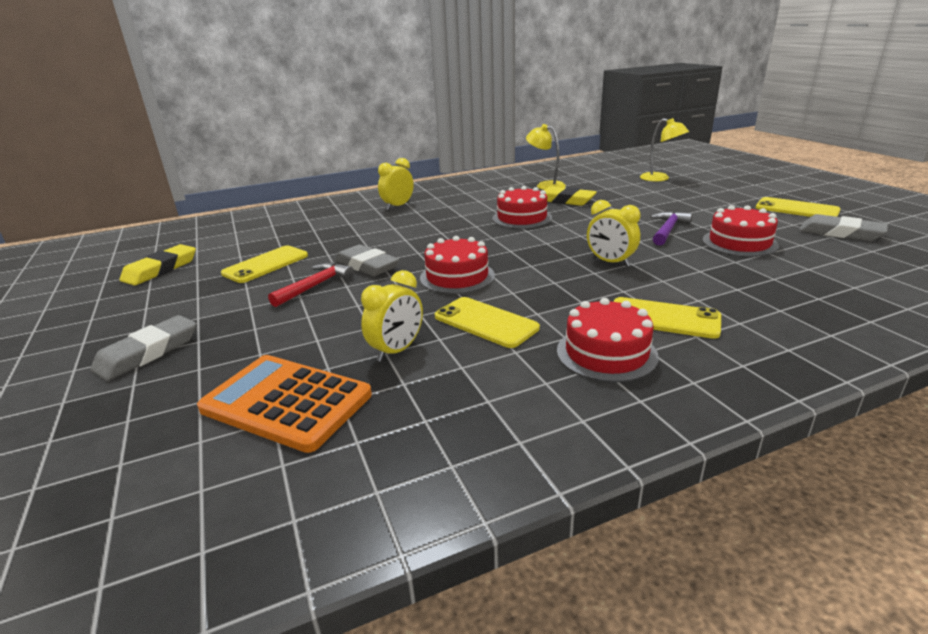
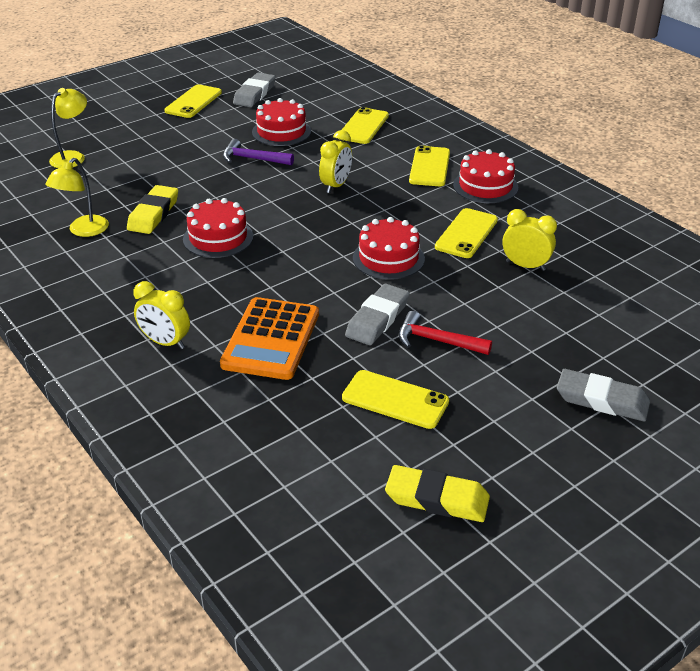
camera: 105 degrees left, 10 degrees up
(286, 402) = (611, 297): orange calculator -> orange calculator (271, 339)
(778, 285) = (363, 126): none -> yellow phone

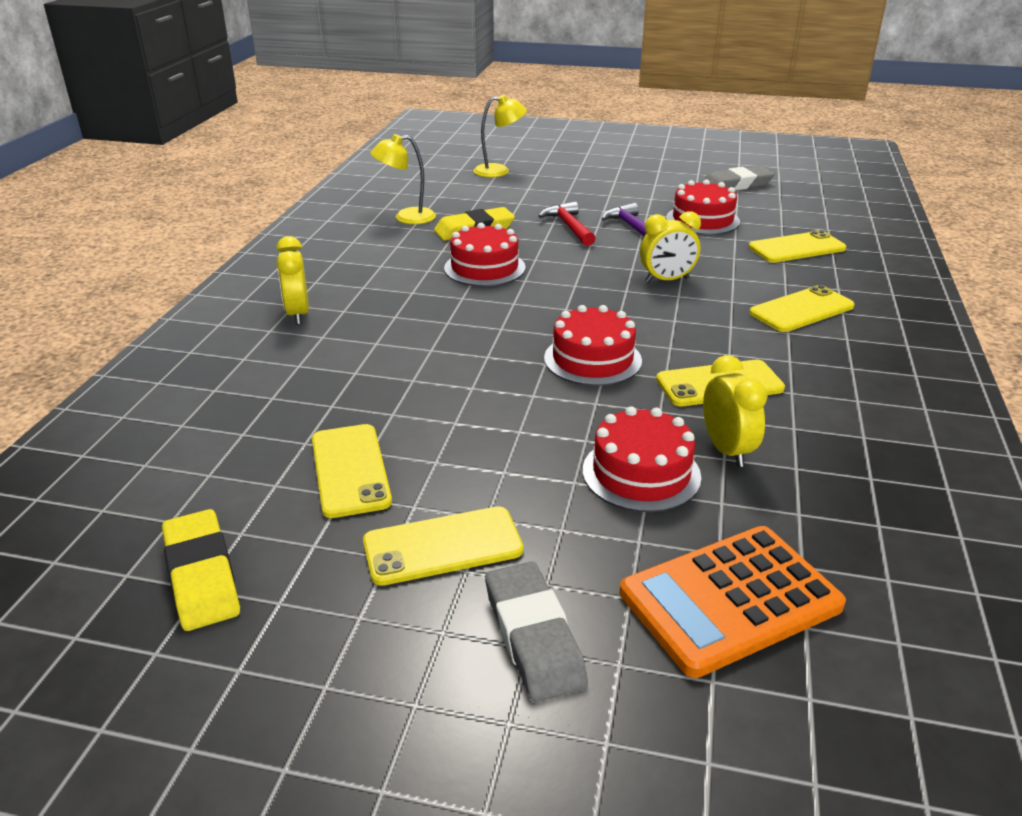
camera: 50 degrees right, 5 degrees down
(193, 102) = (668, 171): yellow phone -> yellow phone (442, 546)
(271, 339) = (365, 358): orange calculator -> orange calculator (730, 600)
(377, 319) = (476, 399): grey eraser -> none
(437, 341) = (489, 452): red hammer -> red hammer (569, 227)
(485, 186) = (834, 356): red cake -> red cake (641, 473)

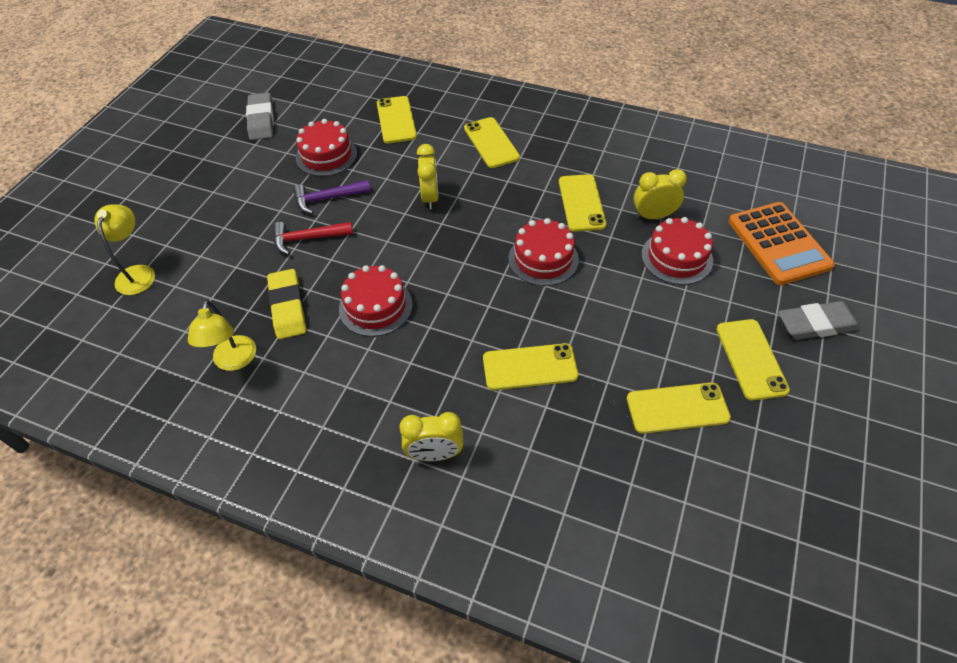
camera: 80 degrees left, 20 degrees up
(201, 575) = (792, 491): yellow eraser -> none
(411, 359) = (530, 367): none -> yellow phone

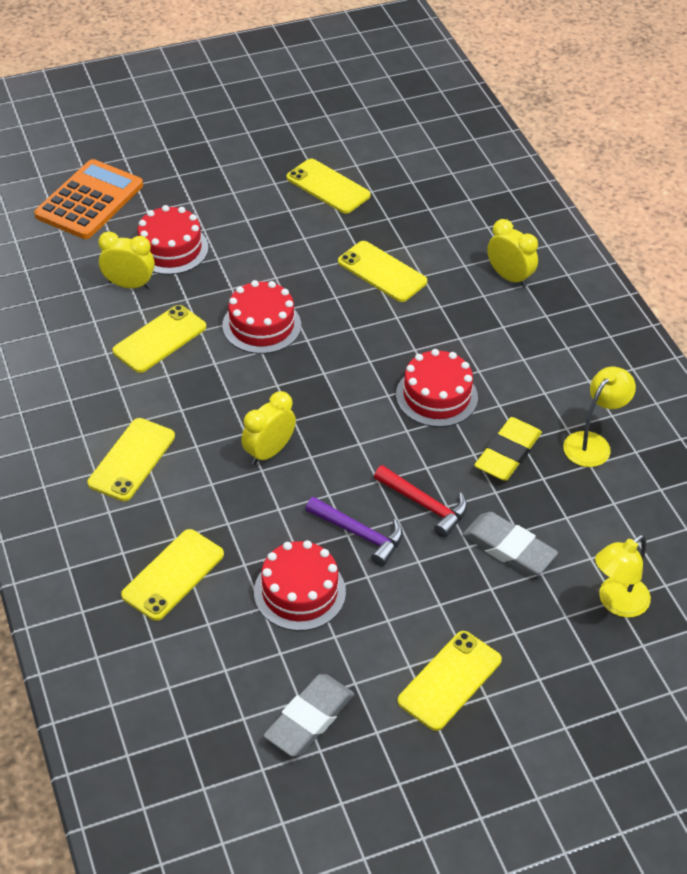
camera: 135 degrees left, 5 degrees down
(653, 216) = (129, 285): yellow clock -> yellow clock turned 150 degrees clockwise
(751, 359) = (241, 171): yellow phone -> yellow phone (450, 680)
(816, 324) = (167, 153): grey eraser -> grey eraser (508, 548)

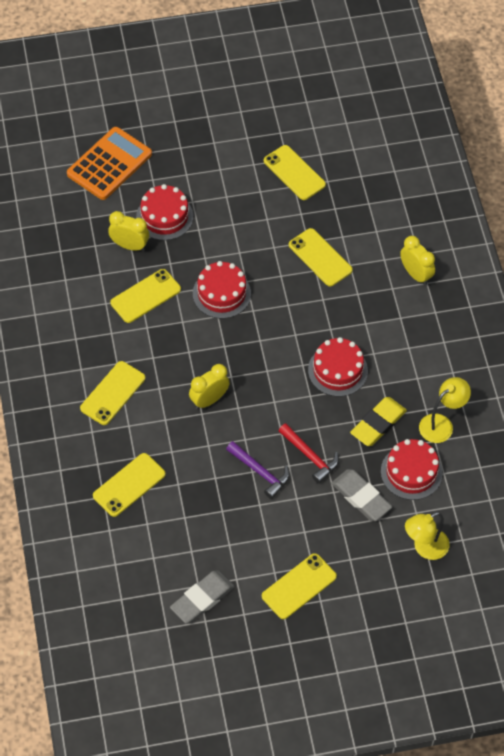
camera: 10 degrees right, 10 degrees up
(299, 592) = (211, 509): red cake -> red cake (411, 472)

